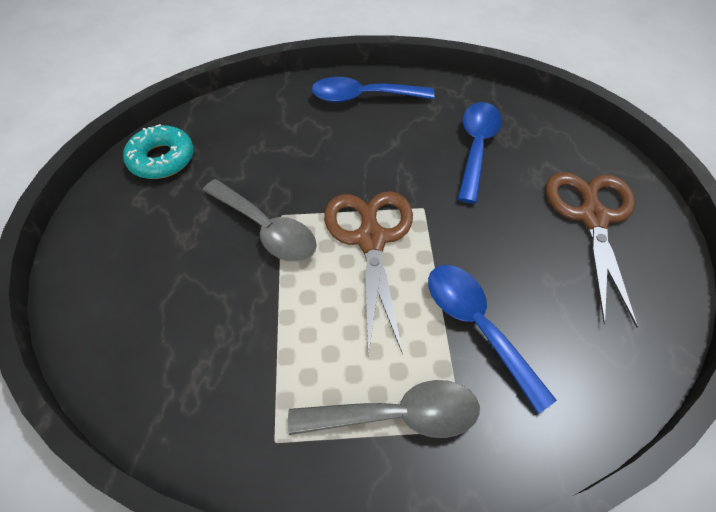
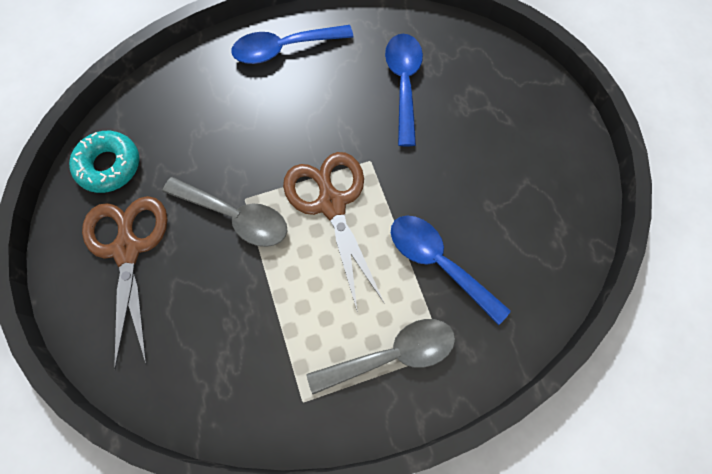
camera: 15 degrees left, 15 degrees up
(592, 217) = (516, 135): brown scissors -> brown scissors (128, 248)

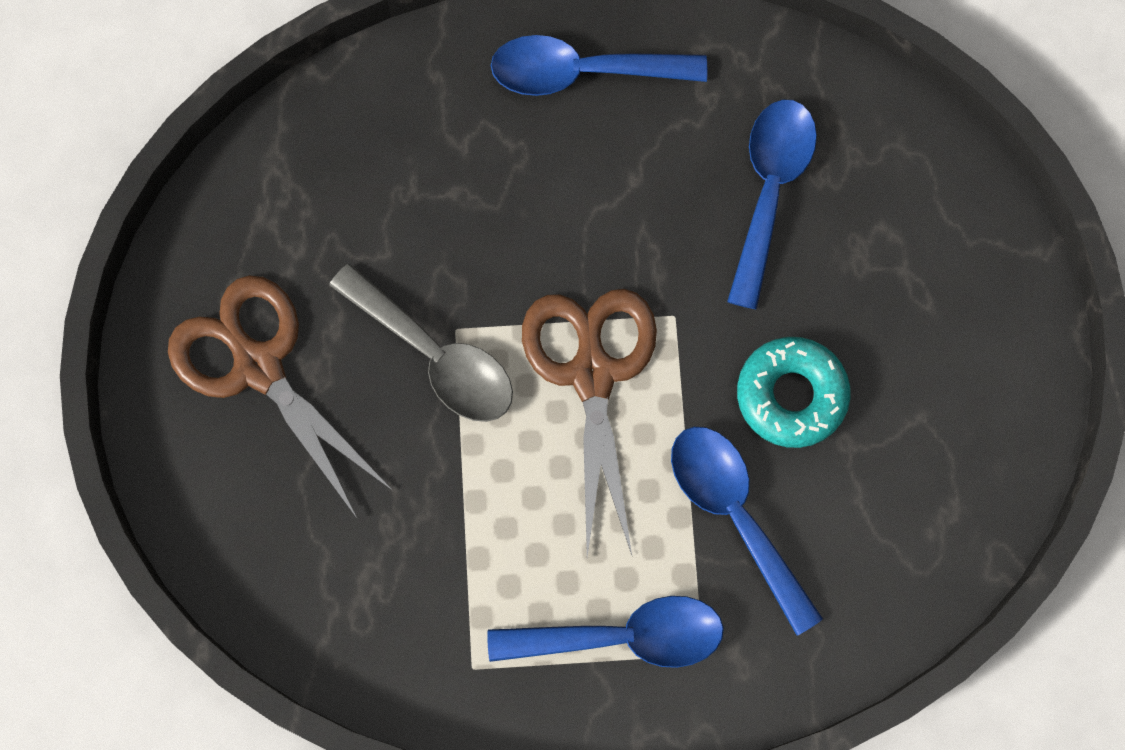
camera: 15 degrees right, 5 degrees up
(109, 166) = (251, 216): turquoise donut -> turquoise donut (791, 395)
(128, 248) = (258, 365): brown scissors -> brown scissors turned 45 degrees counterclockwise
(392, 354) = (623, 636): grey spoon -> blue spoon

